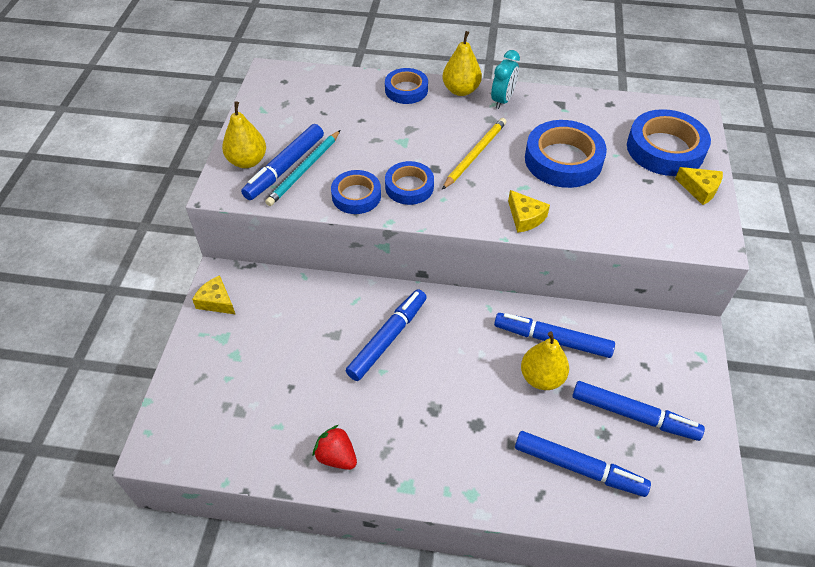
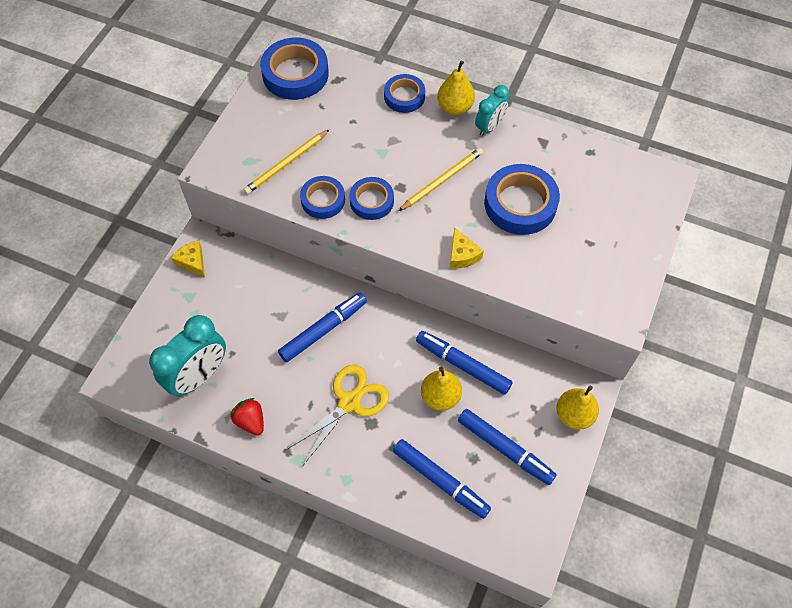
camera: 15 degrees right, 10 degrees up
(247, 161) = (240, 144): yellow pear -> yellow pear (574, 415)
(259, 421) = (199, 376): none -> turquoise clock
(285, 168) = (270, 158): blue marker -> none
(304, 170) = (287, 163): turquoise pencil -> yellow pencil
(444, 407) = (349, 402): none -> yellow scissors
(665, 149) = (621, 213): blue tape -> blue tape (295, 74)
(700, 189) = (633, 262): yellow cheese -> none

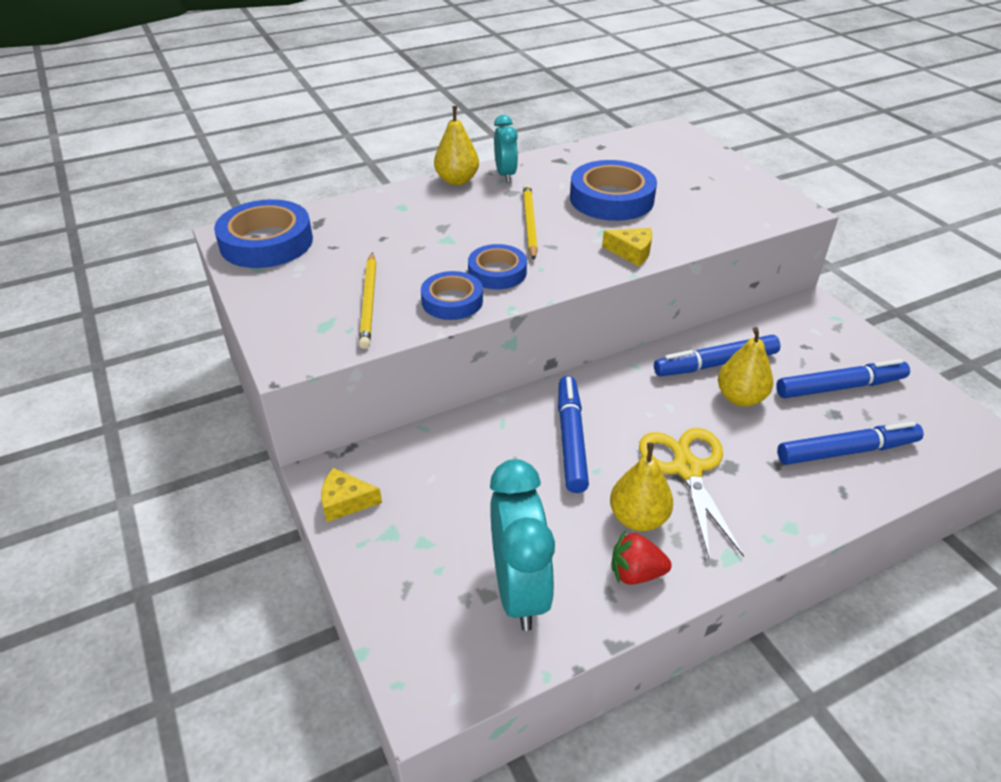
camera: 50 degrees left, 20 degrees down
(404, 96) = (402, 198): blue tape -> none
(574, 415) = (833, 327): yellow pear -> yellow pear (638, 518)

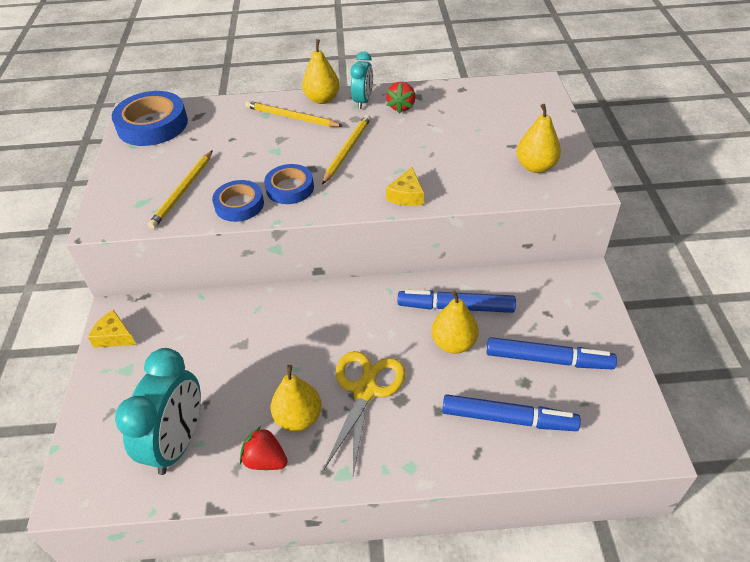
camera: 25 degrees right, 5 degrees up
(437, 204) = (292, 117): none -> yellow pencil
(552, 173) = (401, 107): none -> red strawberry
(571, 439) = (296, 337): blue marker -> none
(611, 199) = (430, 141): blue tape -> none
(631, 252) = (406, 195): yellow cheese -> yellow cheese turned 60 degrees clockwise
(735, 201) = (536, 167): none -> yellow pear

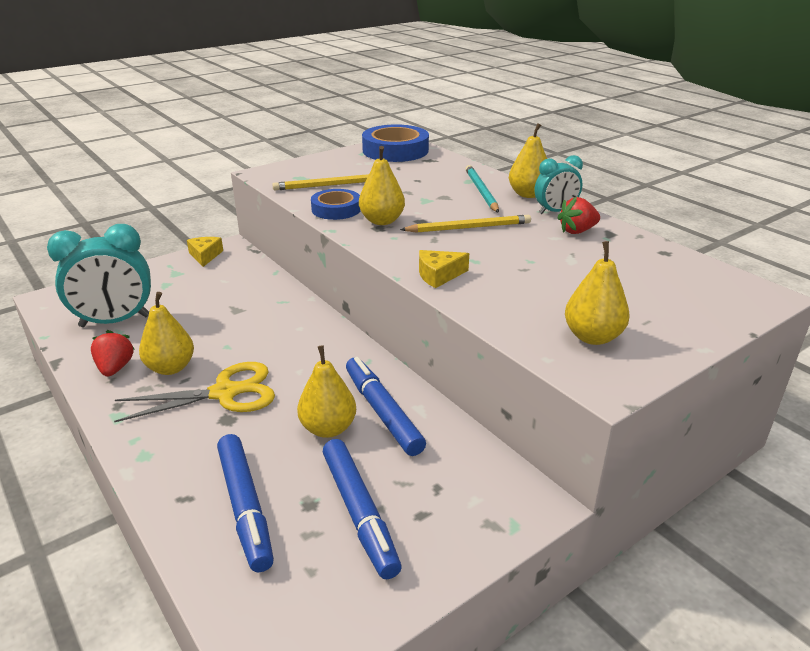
camera: 55 degrees right, 15 degrees down
(290, 188) = (382, 221): blue tape -> yellow pear
(292, 117) = (481, 191): yellow pencil -> turquoise pencil

